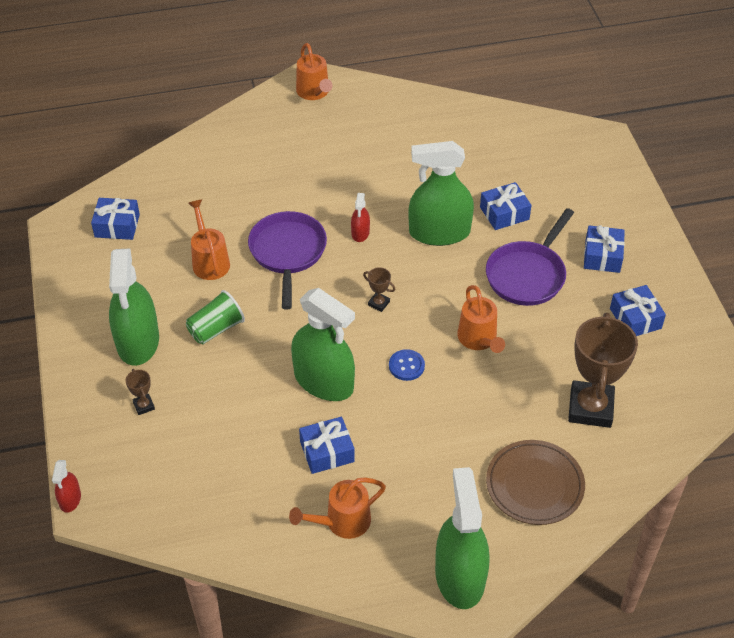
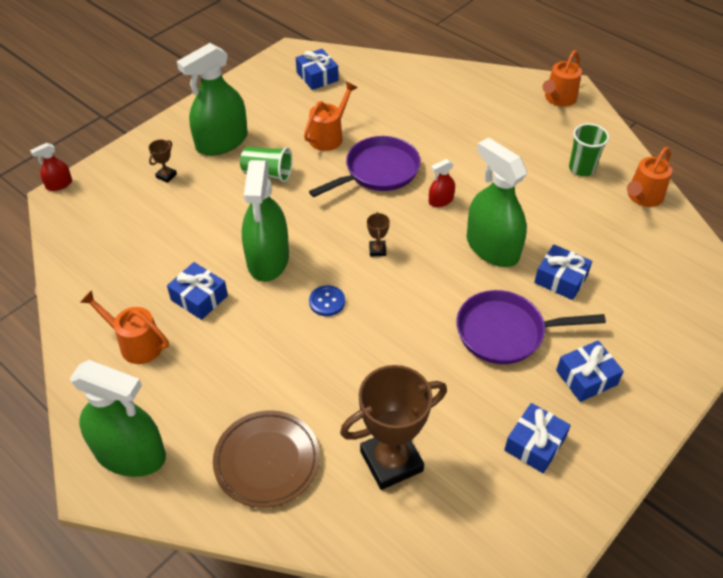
camera: 55 degrees right, 0 degrees up
(405, 130) = (581, 168): none -> green cup
(459, 576) = (130, 454): green spray bottle -> green spray bottle turned 60 degrees clockwise
(479, 340) = (398, 336): orange watering can -> orange watering can (642, 197)

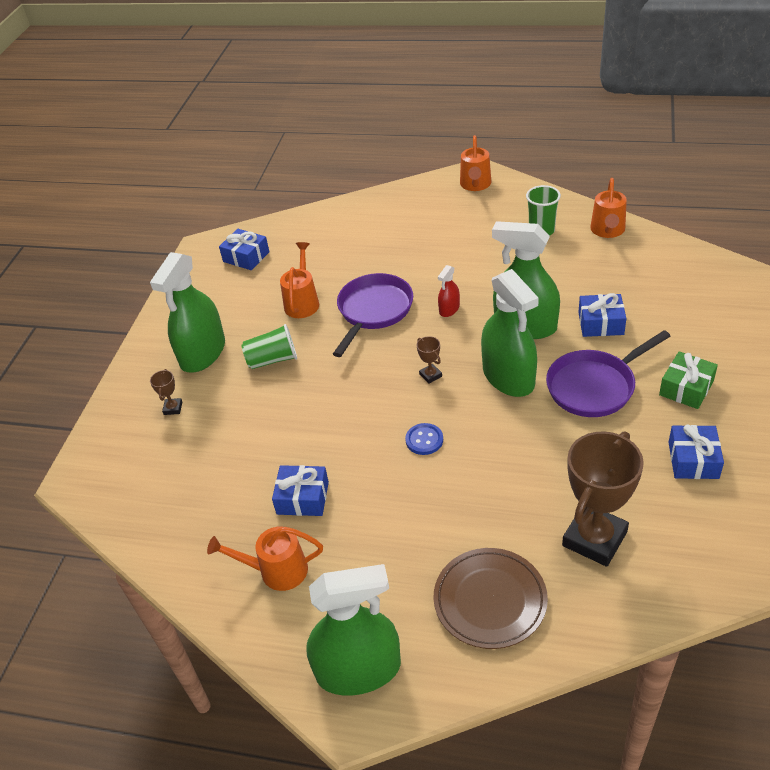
camera: 25 degrees left, 5 degrees down
(59, 184) = (64, 469): red spray bottle -> none
(268, 259) = (338, 432): green spray bottle -> green spray bottle (508, 377)
(586, 377) = (686, 388): blue gift -> green gift

